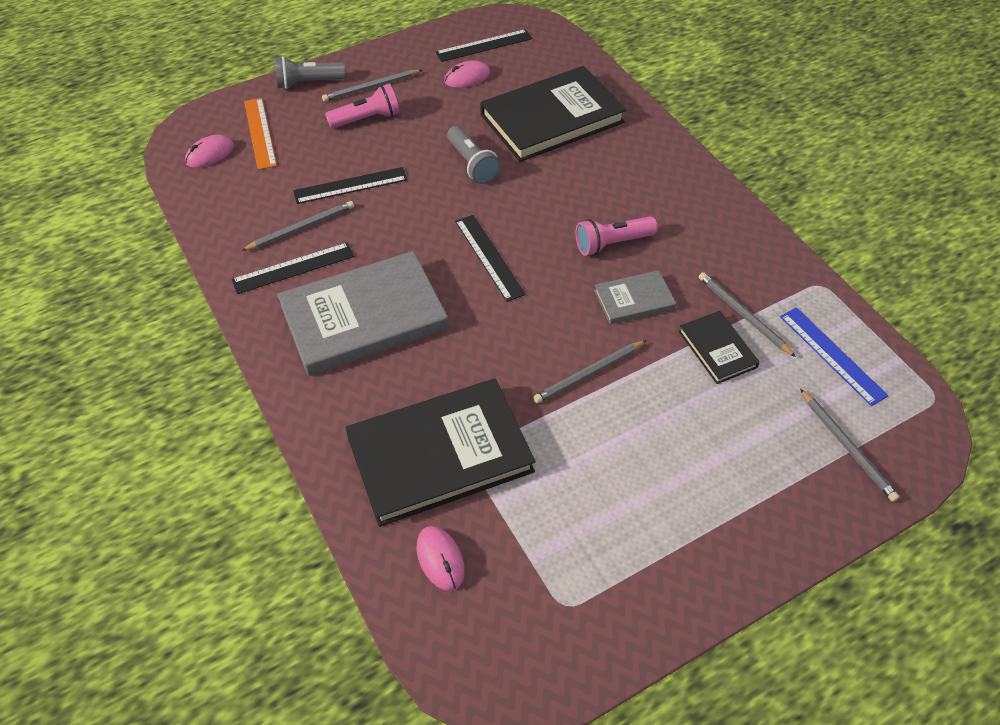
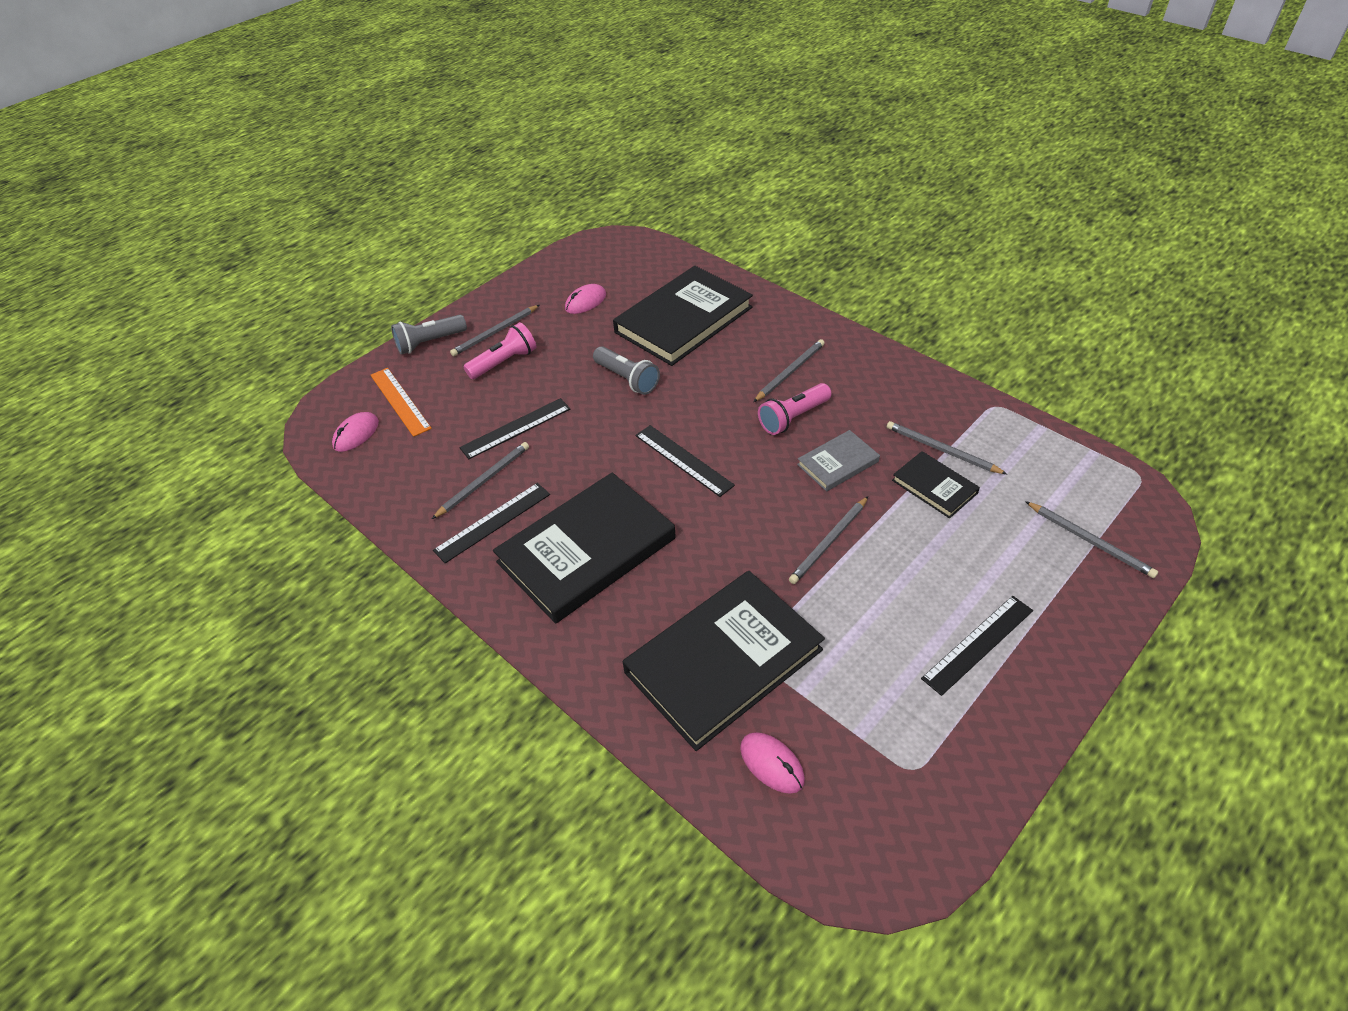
camera: 15 degrees left, 5 degrees down
(364, 318) = (587, 550): grey book -> black book
(484, 46) = (588, 270): black ruler -> black ruler (978, 644)
(630, 197) = (790, 372): none -> grey pencil
(832, 355) = (1036, 464): blue ruler -> none

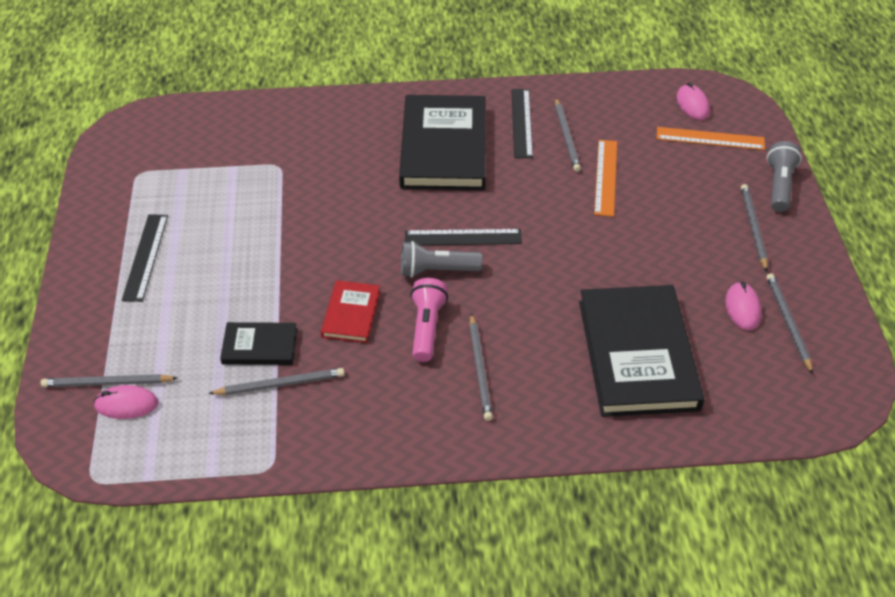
camera: 130 degrees right, 0 degrees up
(504, 362) = (701, 212): pink flashlight -> none
(515, 428) = (606, 177): black ruler -> orange ruler
(627, 379) = (594, 266): grey flashlight -> grey flashlight (437, 270)
(723, 661) = (292, 151): black book -> none
(772, 764) = (217, 130): pink mouse -> pink mouse (126, 404)
(829, 542) = (298, 253): grey pencil -> grey pencil (788, 323)
(838, 463) = (351, 314): grey book -> red book

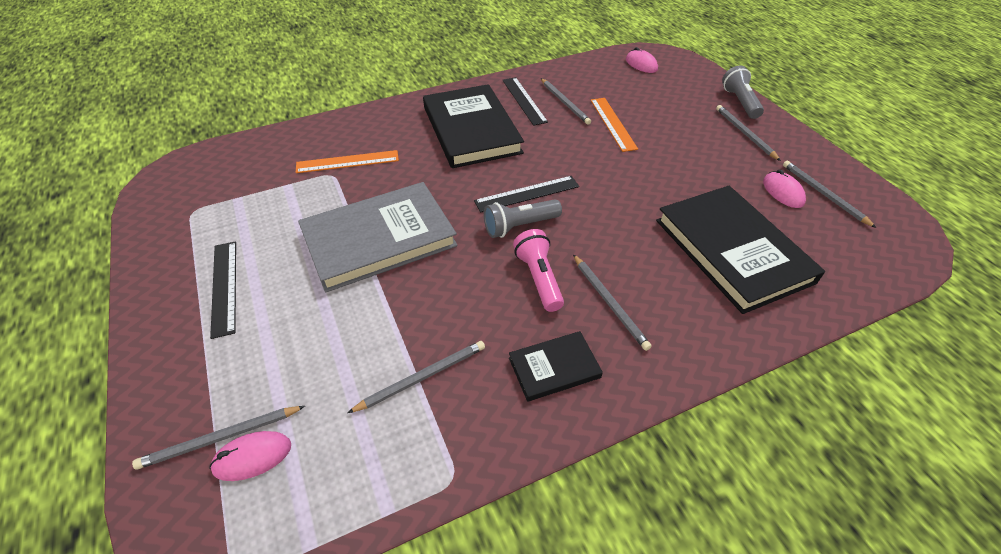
camera: 20 degrees left, 0 degrees up
(259, 346) = (383, 344): black book -> black book (554, 368)
(296, 247) = (379, 239): none -> grey book
(351, 314) = (461, 285): red book -> none
(710, 138) = (669, 82): orange ruler -> orange ruler (347, 161)

